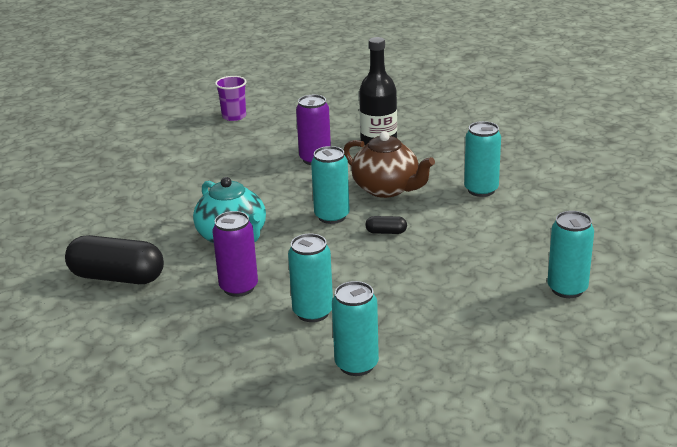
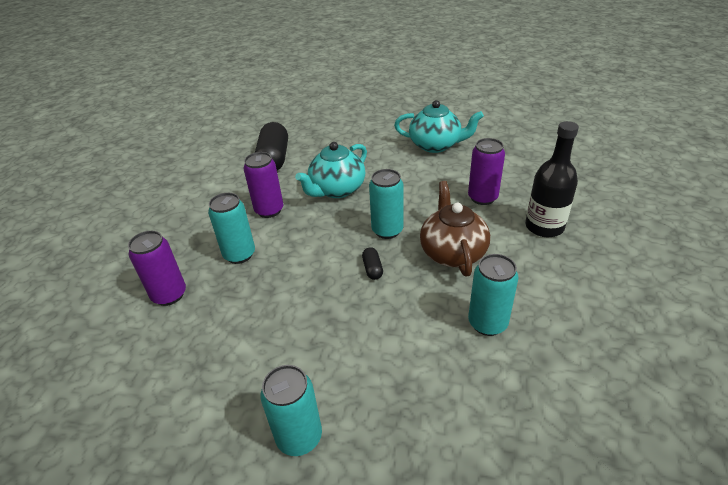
camera: 75 degrees right, 10 degrees up
(195, 165) = (436, 145): none -> turquoise teapot
(234, 116) = (528, 139): purple cup -> none
(356, 365) = (169, 295): turquoise can -> purple can
(387, 189) = (452, 252): brown teapot -> brown teapot turned 150 degrees clockwise

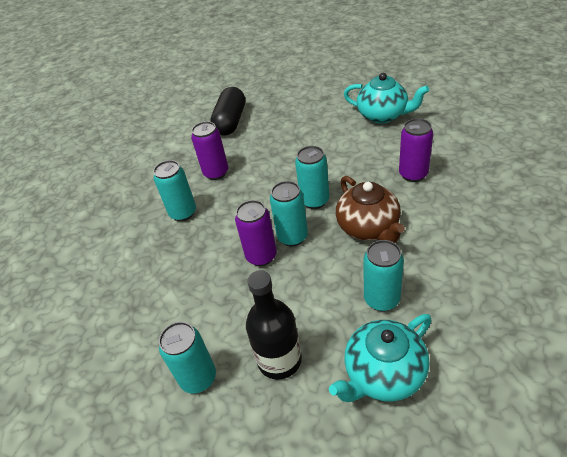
camera: 15 degrees right, 5 degrees up
(169, 295) = (121, 244): purple can -> purple can (261, 256)
(337, 190) = (279, 156): turquoise teapot -> turquoise teapot (383, 374)
(372, 269) = (292, 237): black capsule -> turquoise can
(452, 252) = (368, 228): brown teapot -> brown teapot turned 150 degrees clockwise
(544, 227) = (465, 209): black bottle -> black bottle (279, 360)

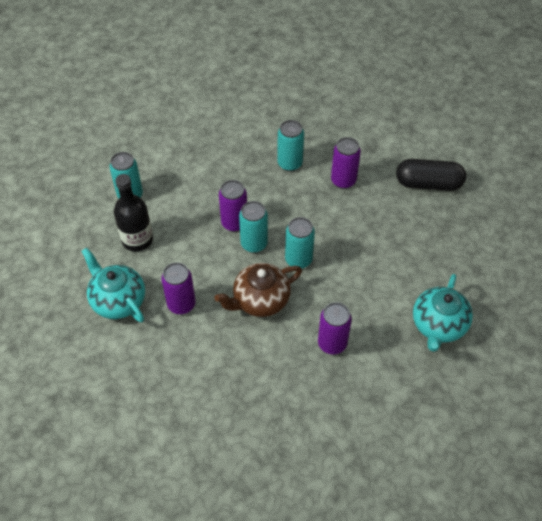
camera: 80 degrees right, 10 degrees up
(381, 299) = (181, 304): turquoise can -> purple can

